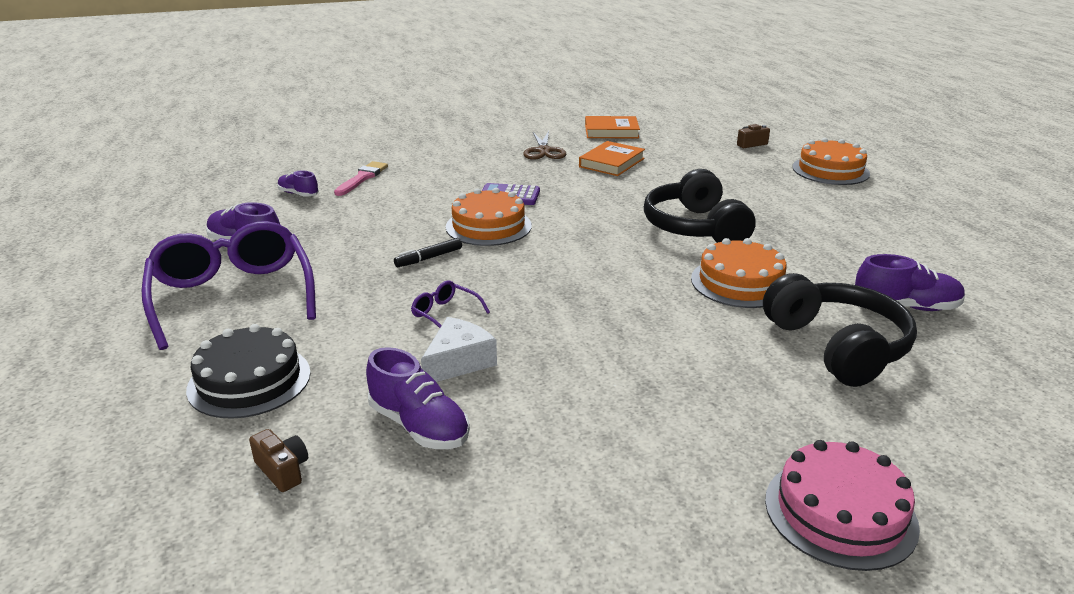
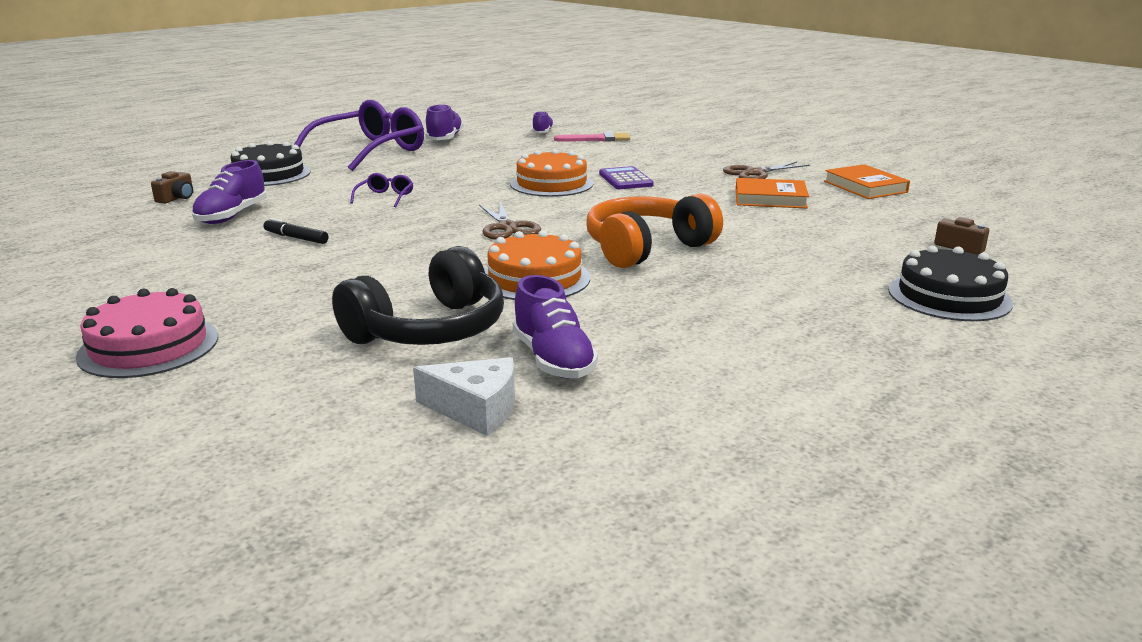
camera: 65 degrees right, 5 degrees down
(428, 258) = (472, 179): black marker -> black marker (296, 238)
(458, 362) = (318, 211): white cheese -> white cheese (476, 409)
(602, 269) = (507, 227): none -> brown scissors
(695, 228) = (647, 248): black headphones -> orange headphones
(830, 170) = (949, 296): orange cake -> black cake

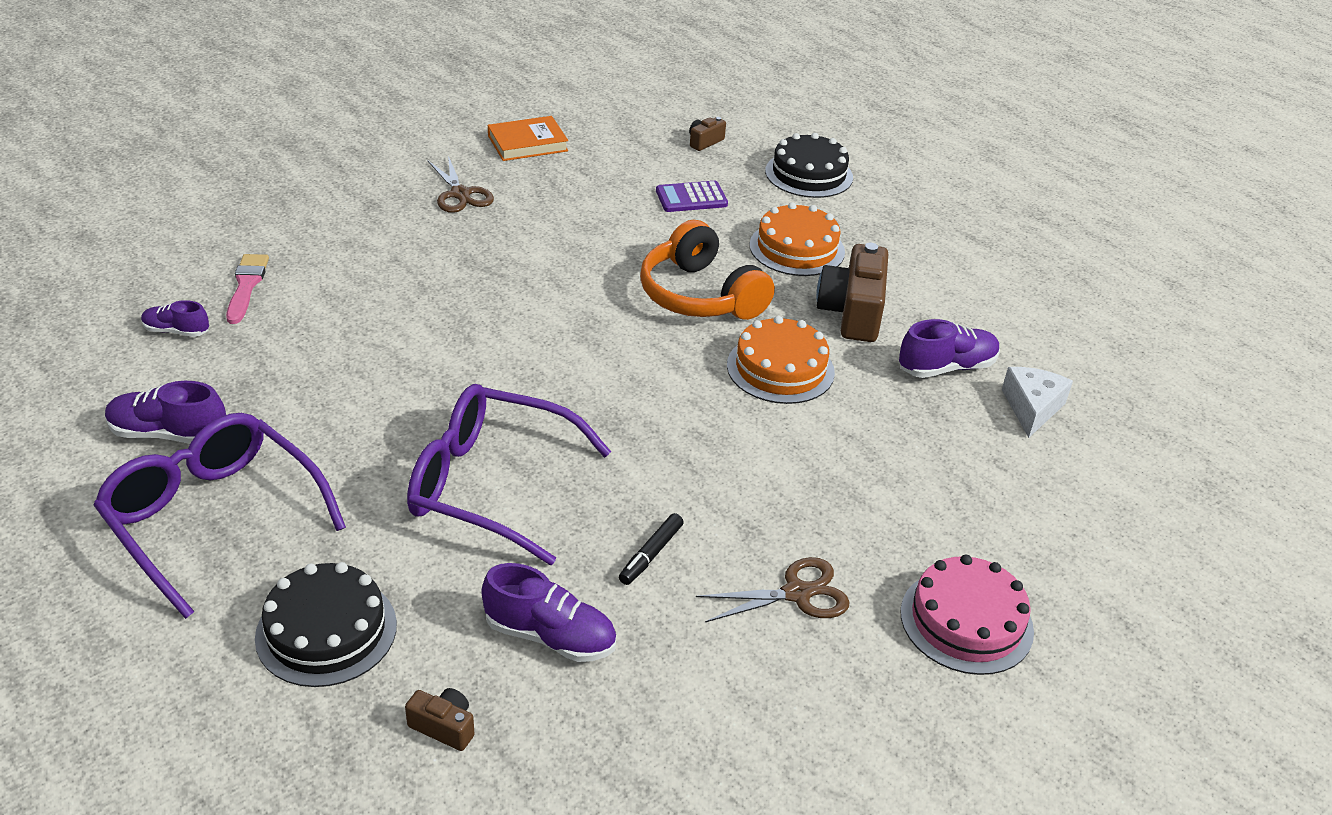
camera: 90 degrees left, 15 degrees up
(385, 197) = (490, 485): purple glasses -> purple glasses, size x2.46
(429, 329) = (902, 434): black headphones -> none
(507, 227) = (629, 381): brown scissors -> brown scissors (797, 593)
(551, 184) = (463, 339): orange cake -> orange cake (797, 248)
(625, 179) = (460, 283): purple calculator -> purple calculator (691, 198)
(648, 312) = (852, 312): none -> brown camera
(770, 198) = (556, 202): orange book -> none

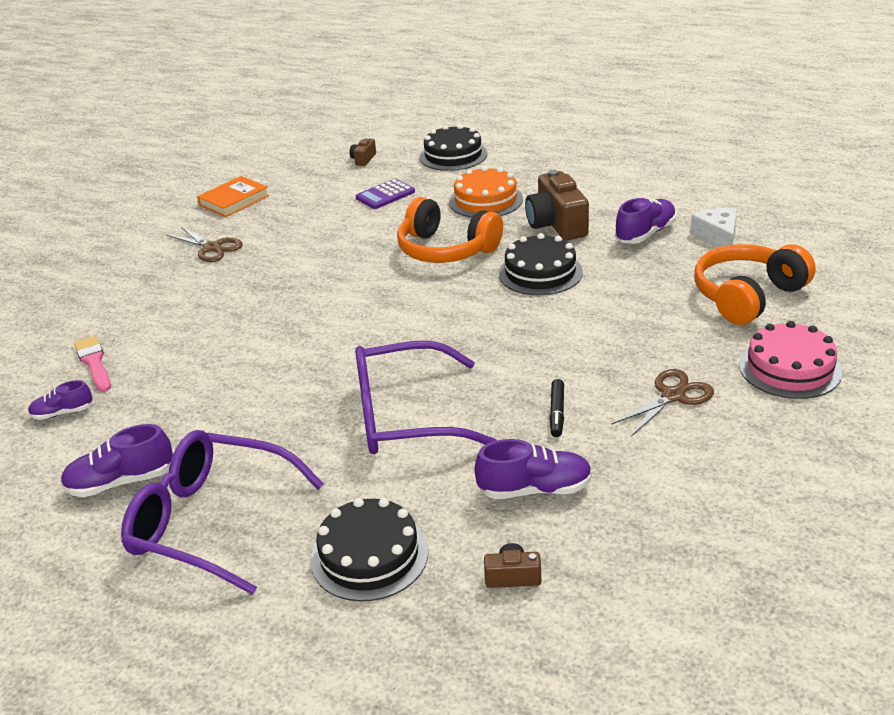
camera: 20 degrees left, 5 degrees down
(780, 368) = (540, 273): orange cake -> black cake
(999, 503) = (748, 296): none -> orange headphones

